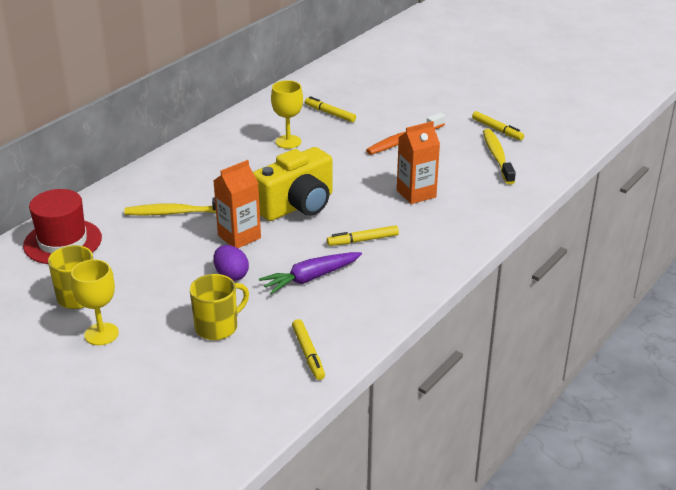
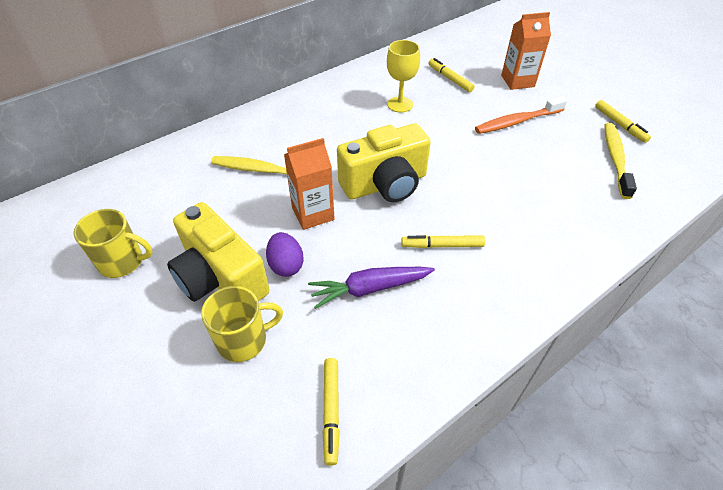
camera: 15 degrees right, 15 degrees up
(62, 242) = (141, 185): red hat -> none
(101, 334) = (119, 320): yellow goblet -> none
(176, 293) = (220, 278): none -> yellow camera
(416, 193) = (516, 192): orange carton -> orange carton (517, 81)

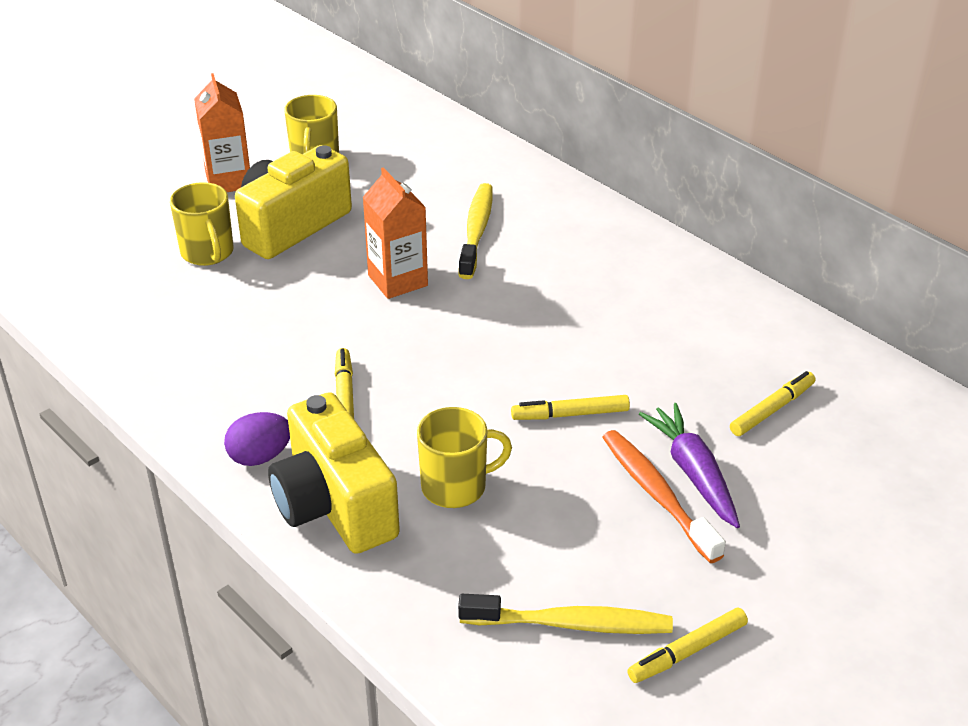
camera: 85 degrees right, 10 degrees down
(286, 265) = (310, 269): purple egg -> purple egg (260, 456)
(331, 411) = (118, 318): yellow marker -> yellow marker (570, 414)
(369, 288) = (272, 335): purple carrot -> purple carrot (693, 473)
(385, 184) = (462, 340): yellow camera -> yellow camera (334, 505)
(400, 104) = (668, 349): yellow goblet -> none
(517, 81) = (799, 506): orange carton -> orange carton (228, 181)
(523, 195) = (456, 486): none -> yellow mug

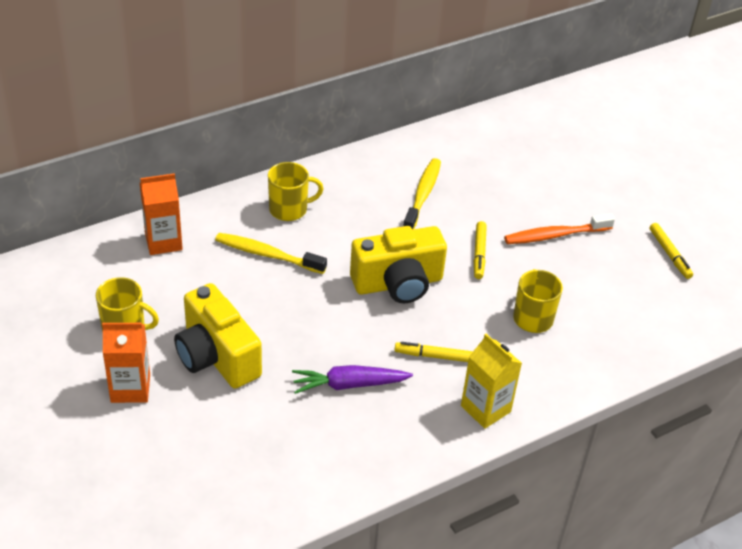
camera: 80 degrees left, 5 degrees up
(208, 253) = (233, 413): yellow mug -> yellow mug (289, 209)
(260, 456) = (485, 409): purple egg -> yellow carton
(334, 505) = (539, 377): yellow camera -> yellow camera (398, 283)
(398, 280) = (313, 307): orange carton -> orange carton (163, 241)
(571, 624) = (647, 292): yellow toothbrush -> yellow toothbrush (423, 195)
(693, 473) = (540, 216): purple carrot -> purple carrot (349, 385)
(772, 409) = (495, 171): yellow marker -> none

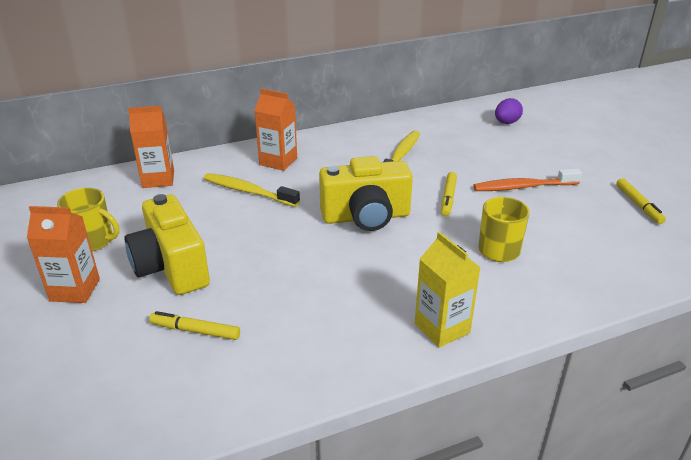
camera: 10 degrees right, 10 degrees down
(289, 209) = (278, 161): yellow mug -> orange carton
(349, 385) = (298, 298): purple carrot -> none
(435, 356) = (393, 277): yellow marker -> yellow marker (195, 331)
(535, 139) = (506, 123): none -> purple egg

